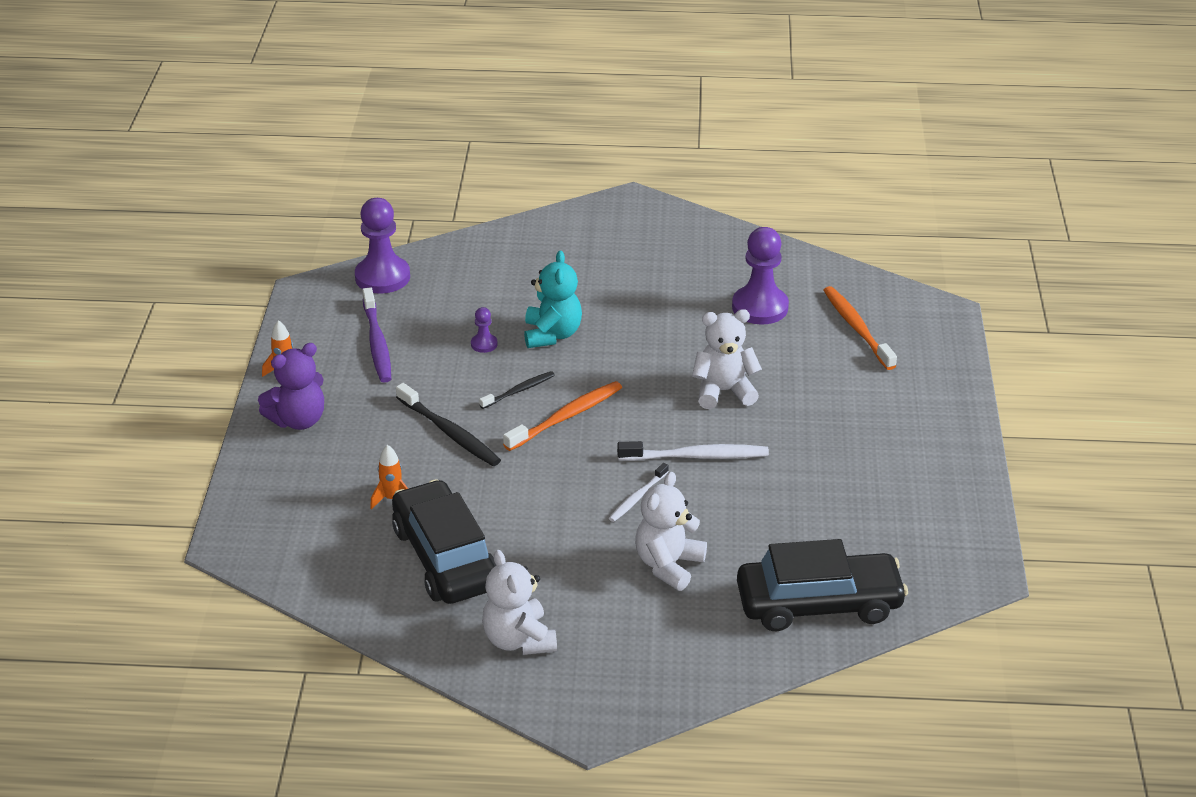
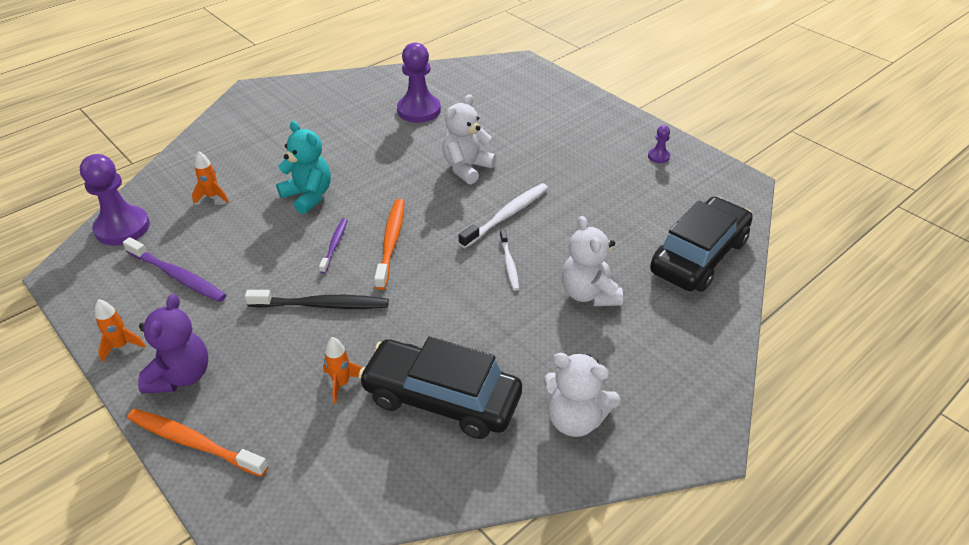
camera: 45 degrees left, 5 degrees up
(477, 289) = (212, 197): none -> orange rocket
(484, 344) = (266, 229): purple pawn -> purple pawn (658, 156)
(519, 390) = (334, 245): black toothbrush -> purple toothbrush
(857, 328) = (488, 93): orange toothbrush -> orange toothbrush (193, 442)

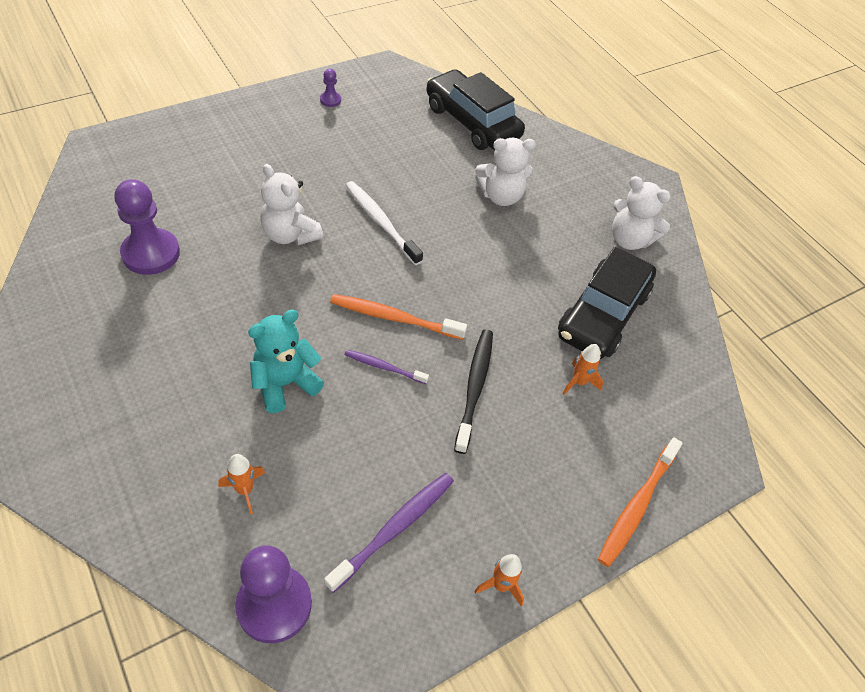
camera: 85 degrees left, 10 degrees up
(181, 376) = (553, 520): purple teddy bear -> none
(509, 264) = (451, 236): white toothbrush -> none
(575, 419) = (629, 240): white teddy bear -> white teddy bear turned 90 degrees clockwise

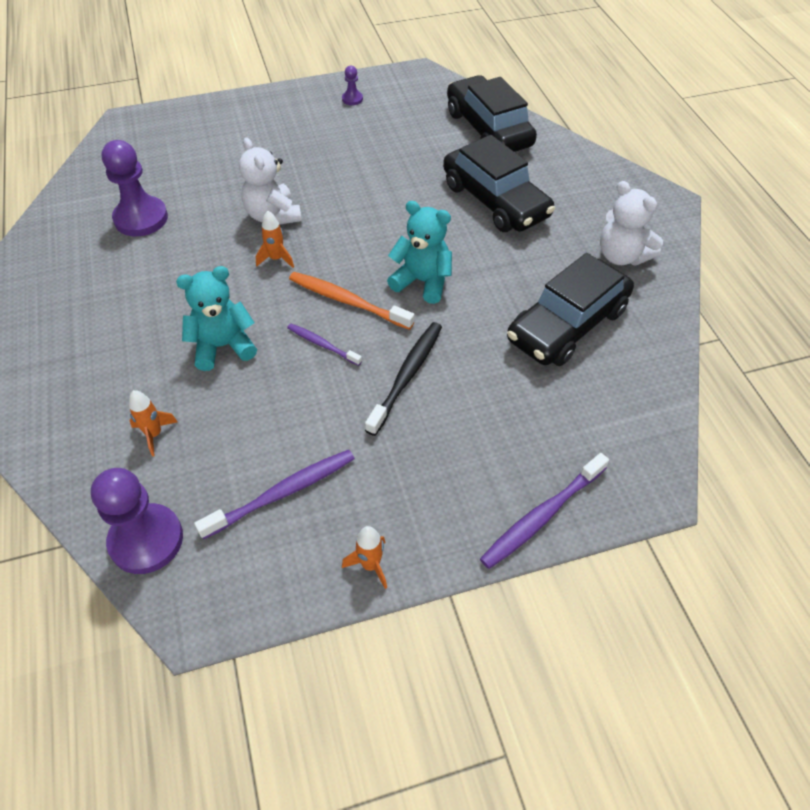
camera: 20 degrees right, 0 degrees up
(380, 222) = (364, 212): white toothbrush -> none
(459, 288) = (422, 281): none -> turquoise teddy bear
(501, 196) = (495, 201): white teddy bear -> black car
(579, 382) = (518, 386): orange rocket -> orange rocket (276, 259)
(636, 506) = (541, 516): orange toothbrush -> purple toothbrush

